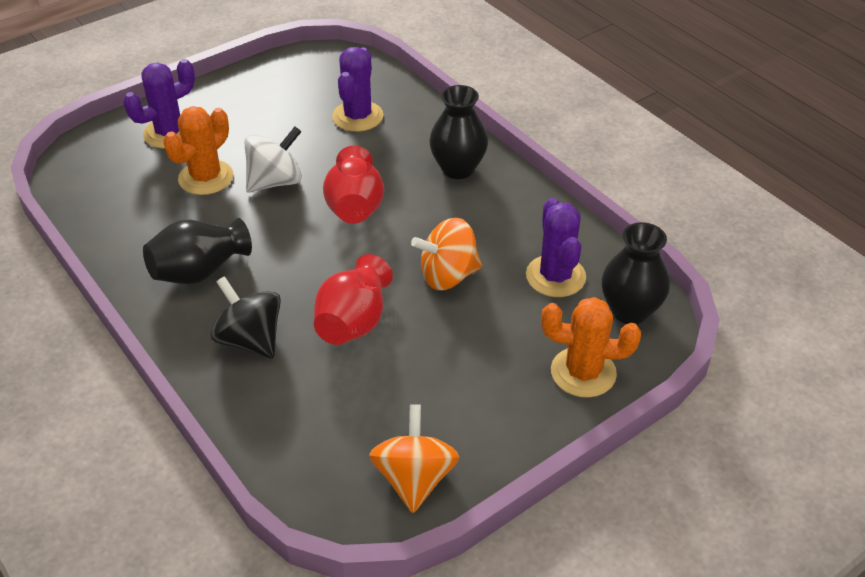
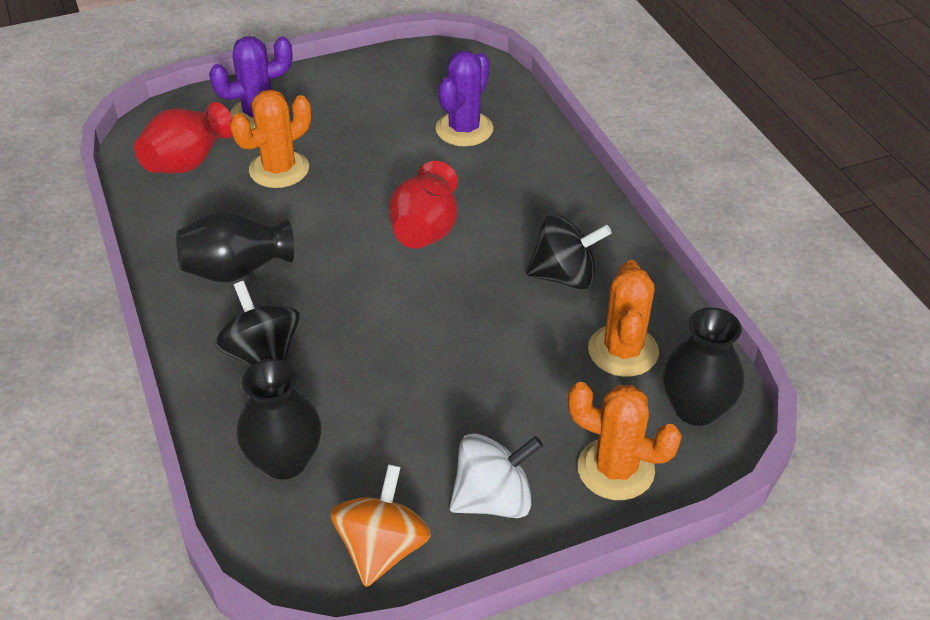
camera: 15 degrees right, 0 degrees up
(275, 181) = (350, 186): white spinning top -> white spinning top (493, 499)
(353, 322) = (378, 358): red vase -> red vase (187, 162)
(448, 275) = (500, 326): orange spinning top -> none
(458, 169) = (554, 207): black vase -> black vase (285, 461)
(486, 224) = (564, 276): none -> black spinning top
(555, 276) = (623, 351): purple cactus -> orange cactus

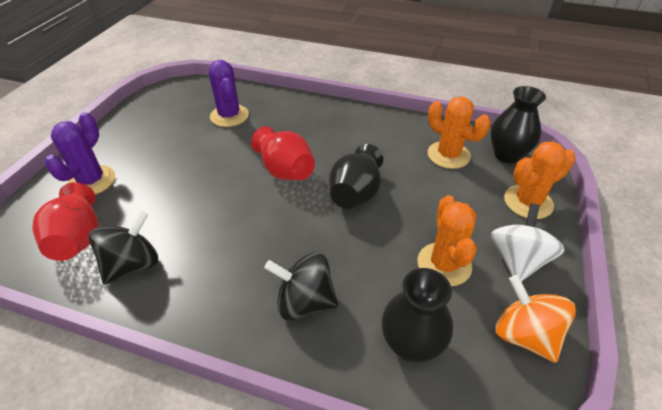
camera: 50 degrees left, 0 degrees up
(236, 270) = (212, 271): black vase -> black vase (355, 193)
(279, 169) = (152, 200): orange cactus -> orange cactus (444, 264)
(564, 276) = (377, 144): black spinning top -> black spinning top (133, 265)

